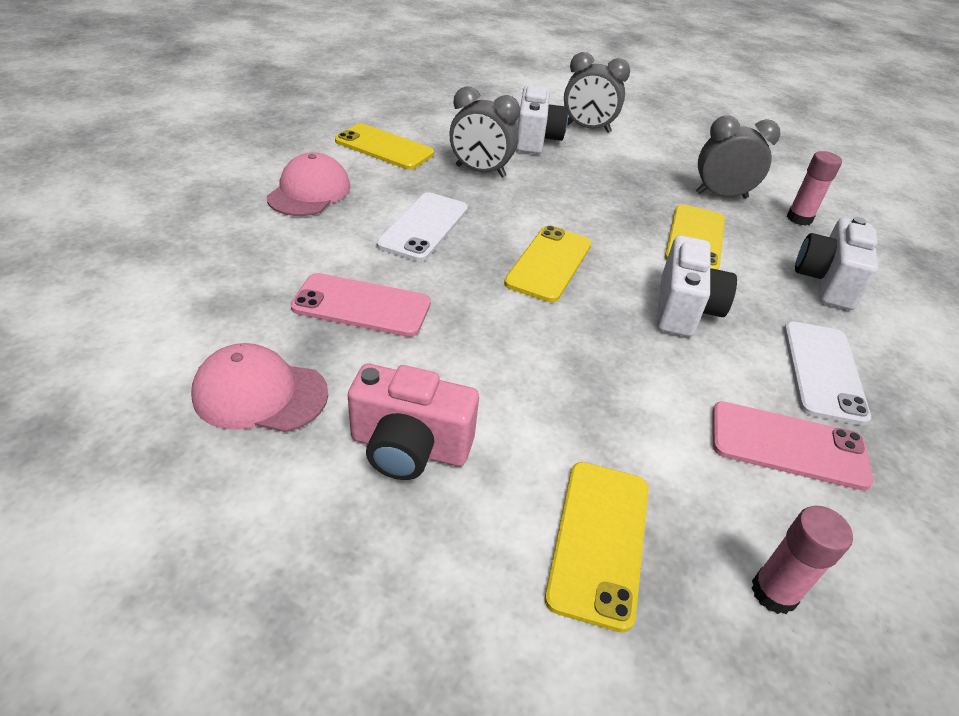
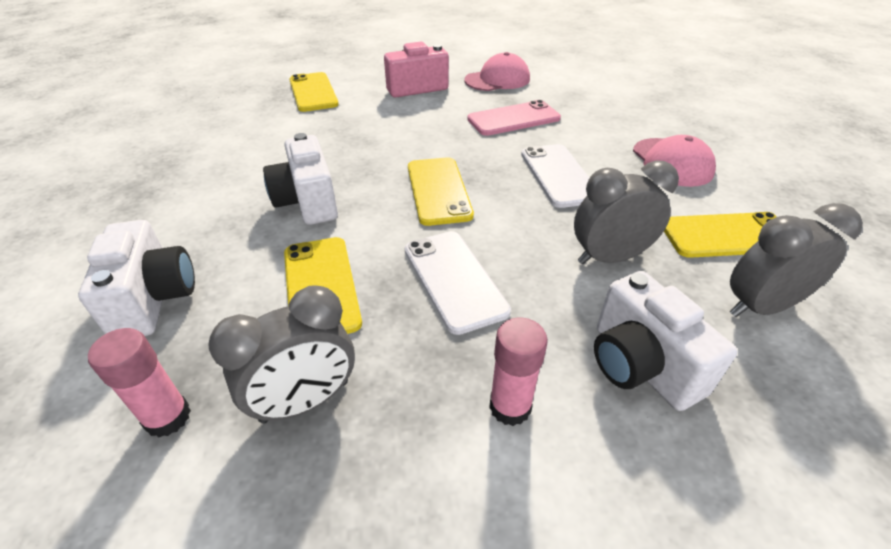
camera: 150 degrees right, 0 degrees up
(587, 128) = (620, 469): grey clock -> grey clock (760, 306)
(774, 592) = (231, 103): pink glue stick -> pink glue stick (510, 407)
(788, 445) = (219, 150): pink phone -> none
(823, 371) = (183, 201): white phone -> white phone (454, 280)

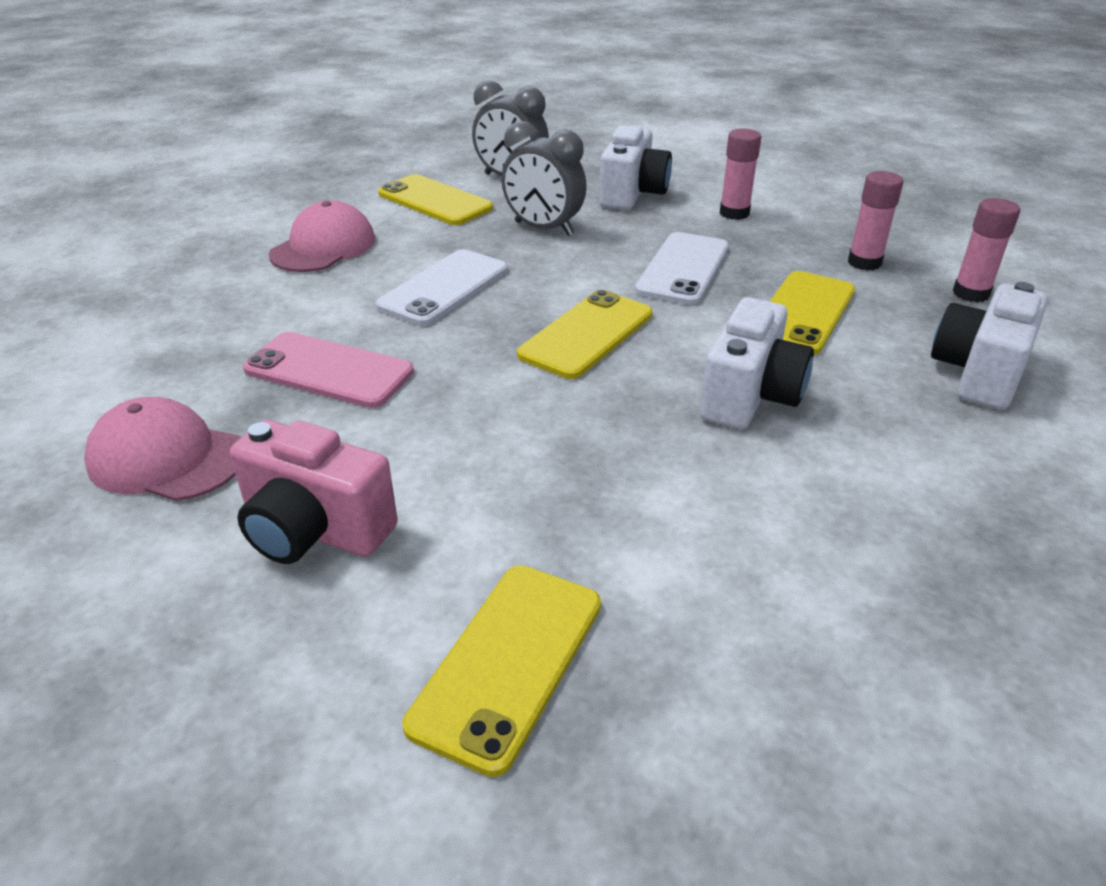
camera: 135 degrees left, 5 degrees down
(305, 401) = (864, 262): grey clock -> pink glue stick

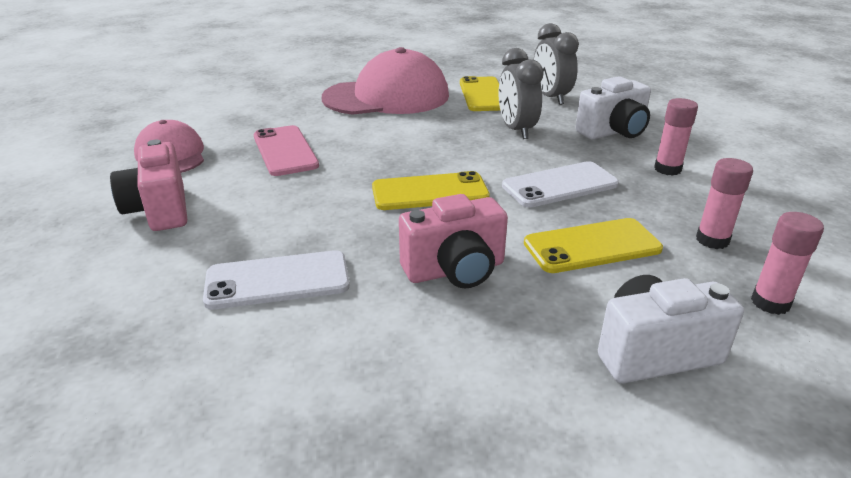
camera: 45 degrees right, 5 degrees down
(323, 247) = (387, 97): pink cap -> pink cap, size x1.73
(444, 288) = (404, 138): white phone -> white phone (277, 280)
(508, 662) = (114, 306): yellow phone -> none
(750, 396) = (455, 270): white camera -> pink camera

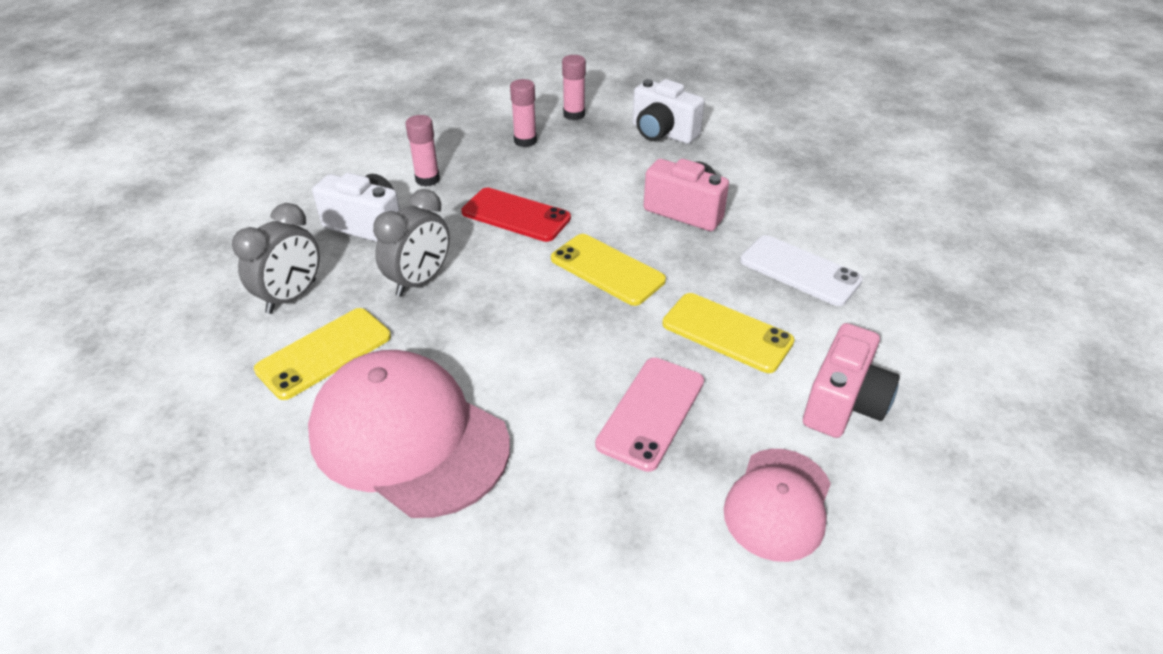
camera: 130 degrees left, 10 degrees up
(560, 185) = (516, 215): white phone -> red phone
(592, 246) = (589, 176): yellow phone -> yellow phone (727, 333)

